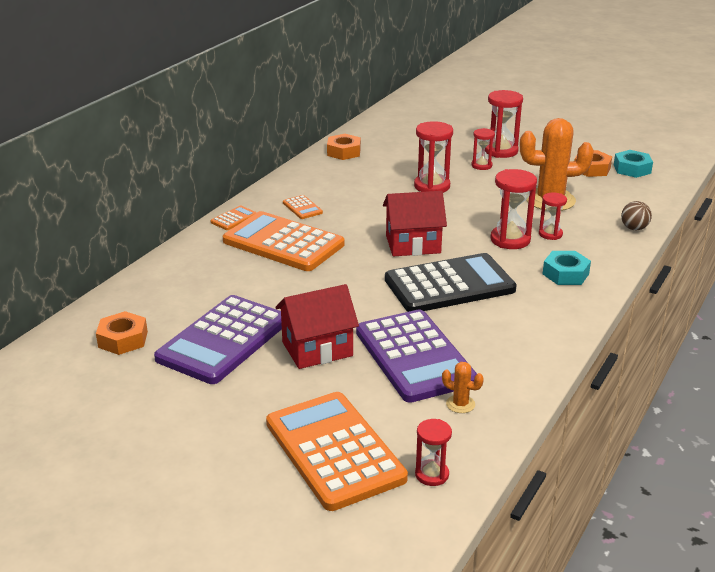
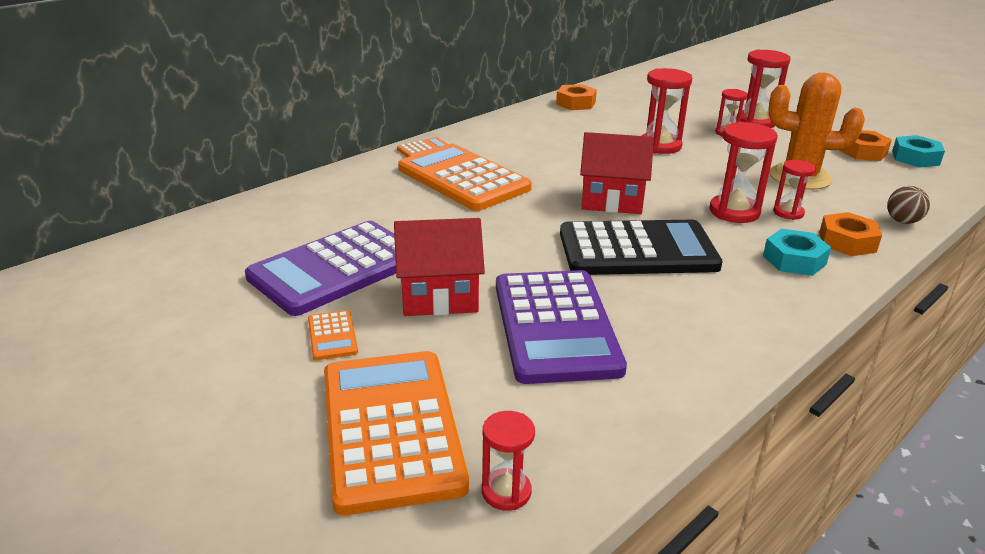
camera: 15 degrees right, 0 degrees up
(123, 339) = (228, 249): orange nut -> orange nut (847, 242)
(302, 208) = (503, 148): orange calculator -> orange calculator (332, 336)
(460, 404) = (590, 399): orange cactus -> none

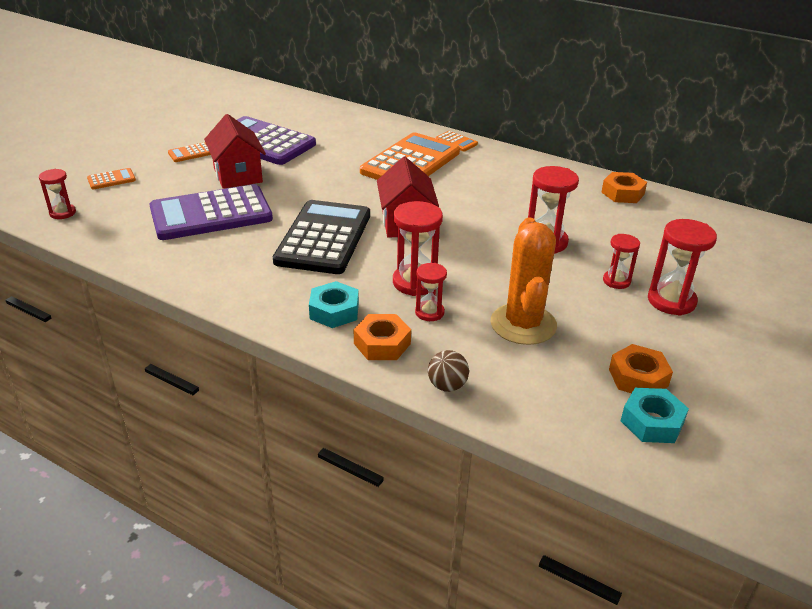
camera: 75 degrees right, 5 degrees up
(391, 429) = (111, 179): orange calculator -> orange calculator, size x0.41
(637, 250) = (324, 238): black calculator -> black calculator turned 150 degrees counterclockwise

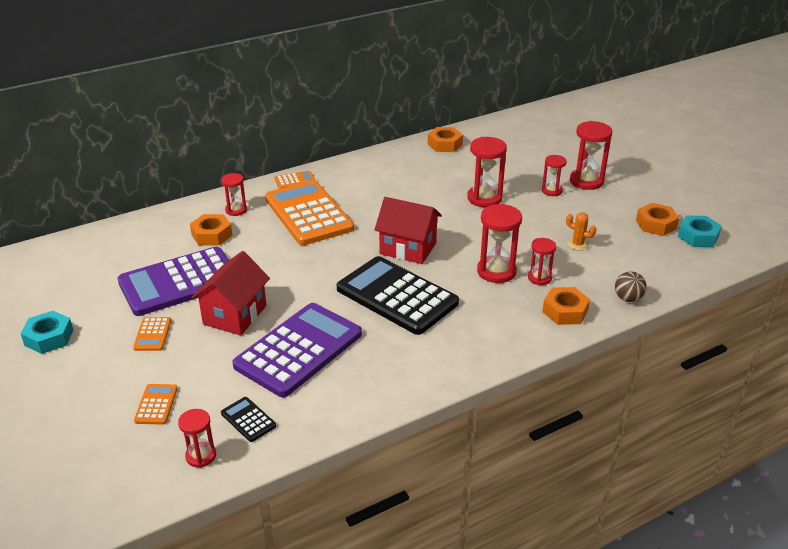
camera: 60 degrees left, 0 degrees up
(112, 219) = (248, 419): none -> black calculator
(211, 214) = (298, 350): purple calculator -> purple calculator turned 150 degrees counterclockwise
(237, 175) = (235, 315): red house -> red house turned 75 degrees counterclockwise
(334, 311) = (509, 321): turquoise nut -> turquoise nut (49, 337)
(336, 134) = (212, 235): none -> orange nut
(382, 132) = (236, 210): none -> red hourglass
(523, 324) = (578, 244): orange cactus -> orange cactus, size x0.43

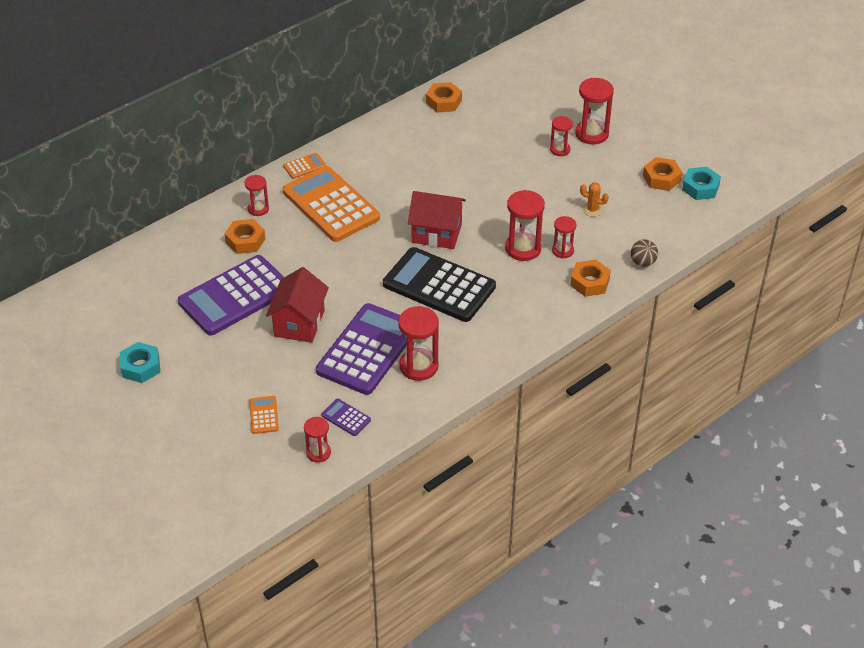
camera: 10 degrees left, 10 degrees up
(152, 334) = (233, 352): orange calculator -> none
(248, 419) = (346, 418): black calculator -> purple calculator
(484, 198) = (496, 166): red hourglass -> red hourglass (419, 366)

